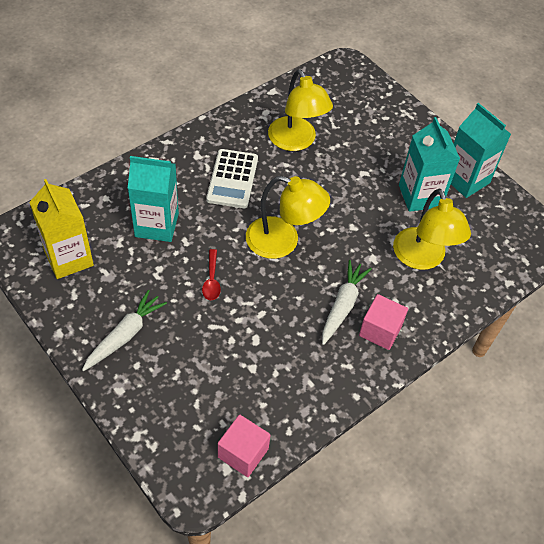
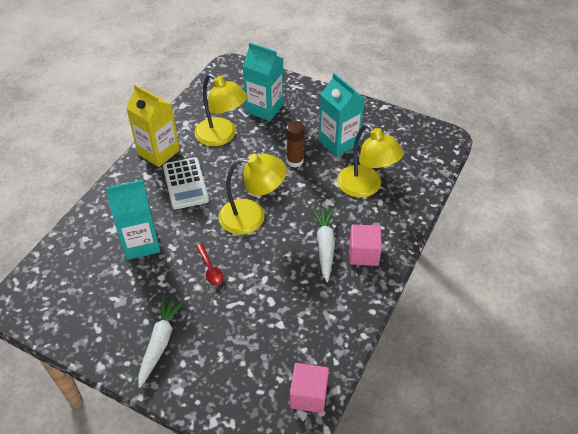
camera: 20 degrees left, 5 degrees down
(69, 258) = (77, 300): yellow carton -> yellow carton (158, 152)
(360, 199) = (295, 161): none -> brown glue stick
(466, 180) = (365, 118): turquoise carton -> turquoise carton (264, 108)

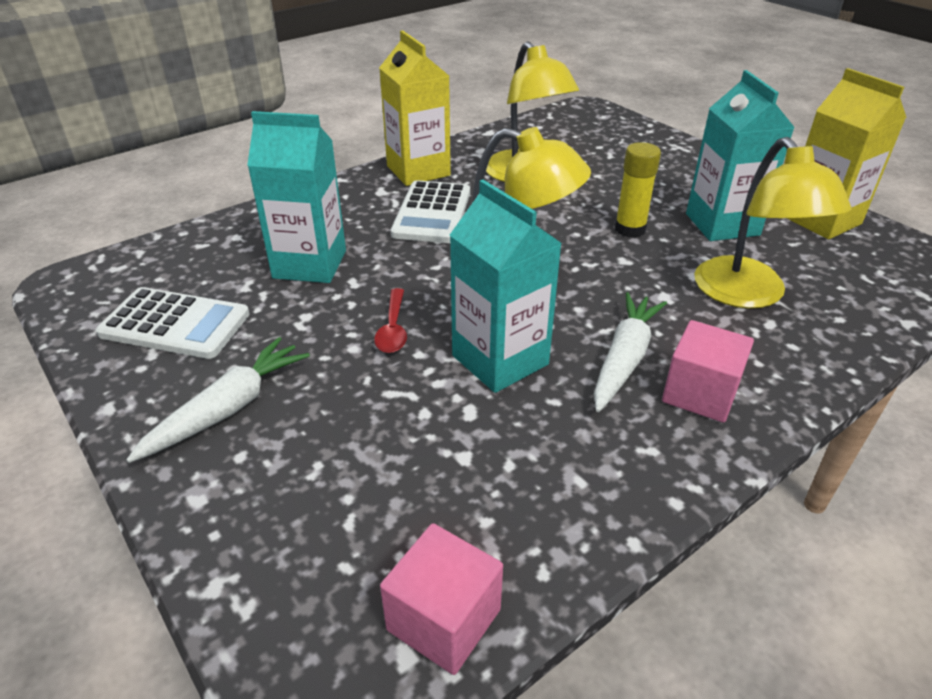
camera: 25 degrees right, 10 degrees down
(96, 307) = (175, 324): none -> white calculator
(264, 108) = (613, 159): turquoise carton -> turquoise carton (500, 360)
(295, 161) = (630, 229): brown glue stick -> yellow glue stick
(384, 123) = (821, 220): none -> yellow carton

